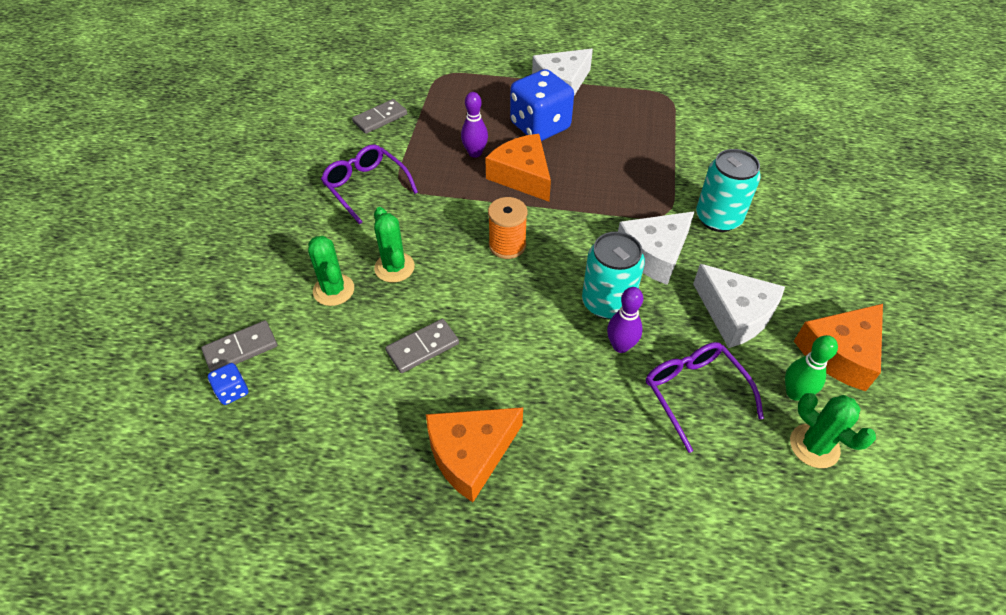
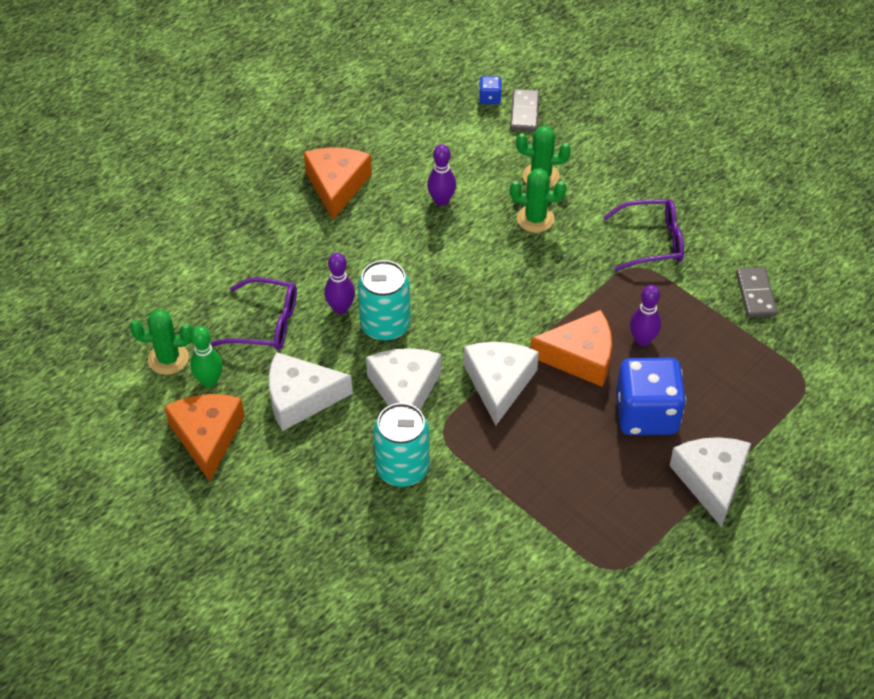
camera: 125 degrees right, 0 degrees up
(422, 347) = (441, 200): grey domino -> purple bowling pin
(507, 245) = (500, 298): orange spool -> none
(590, 206) = (499, 383): none -> white cheese

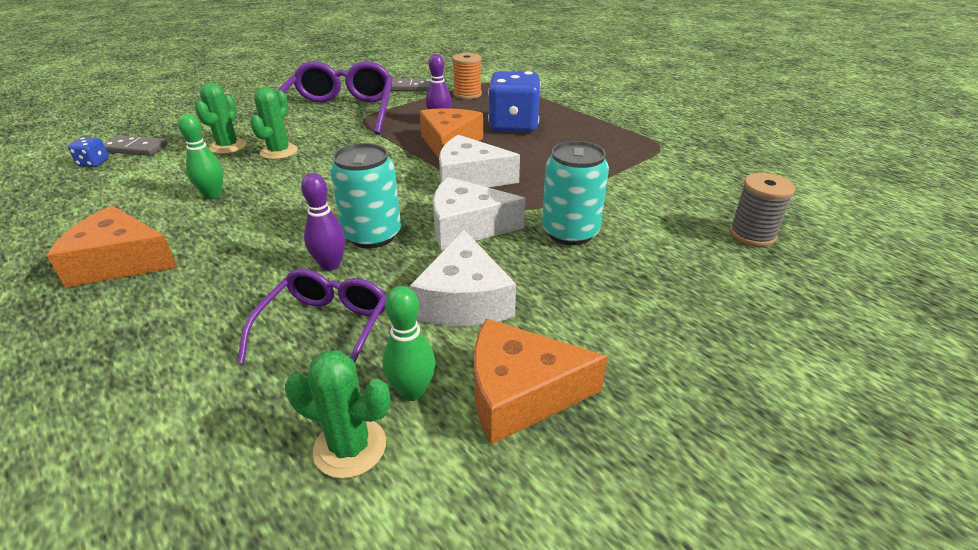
camera: 85 degrees left, 15 degrees down
(168, 359) = (350, 447): green cactus -> green cactus turned 75 degrees counterclockwise
(411, 620) = (752, 235): none -> grey spool
(441, 200) = (213, 195): purple bowling pin -> green bowling pin
(652, 242) = (340, 112): purple glasses -> purple glasses, size x1.63
(711, 481) = (574, 111): white cheese -> none
(744, 358) = (467, 94): none -> orange spool

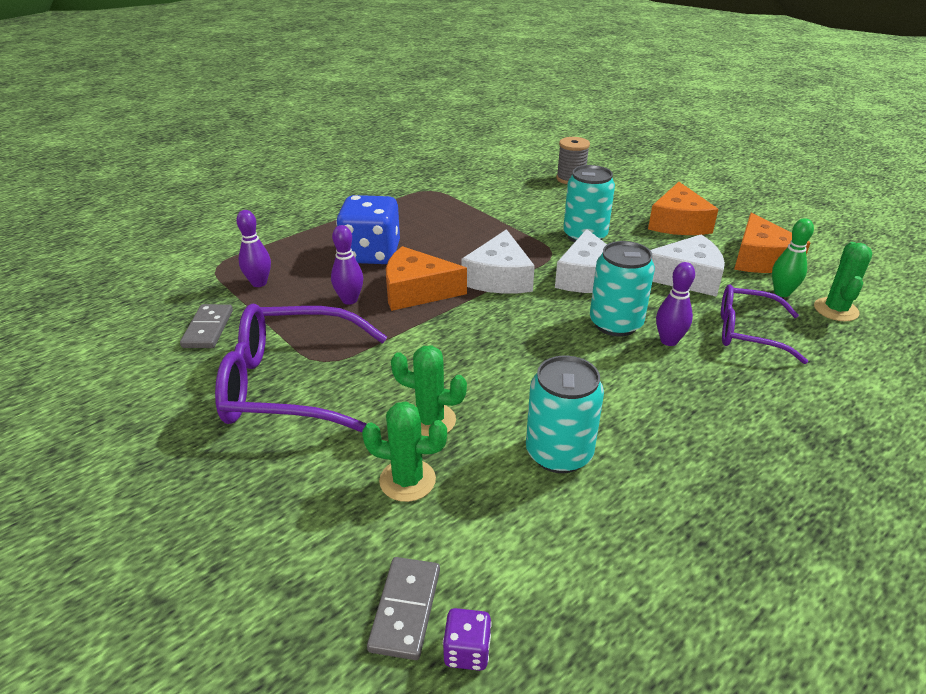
camera: 90 degrees left, 0 degrees up
(94, 163) = (467, 651): blue dice -> purple dice
(119, 262) = (720, 486): orange cheese -> orange cheese (678, 223)
(213, 195) = (559, 453): green bowling pin -> turquoise can
(467, 94) = (259, 283): orange spool -> purple bowling pin

